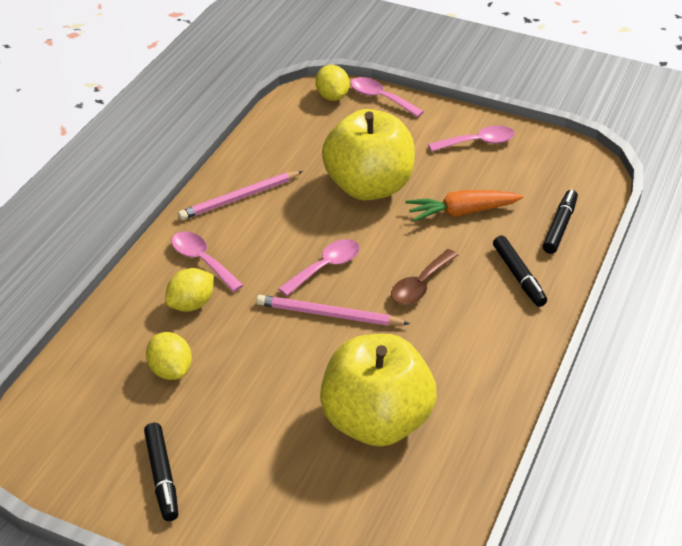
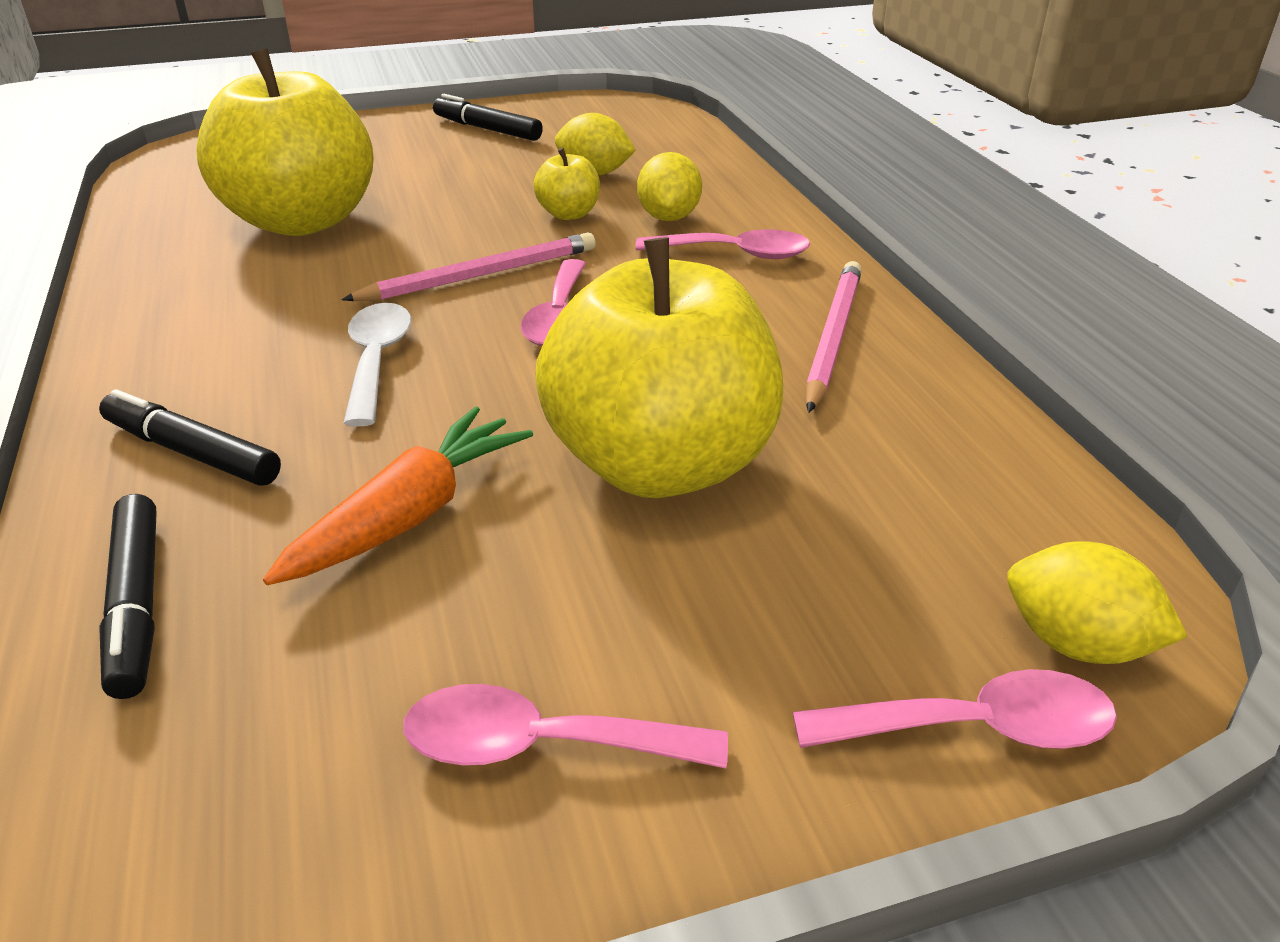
camera: 140 degrees right, 5 degrees down
(233, 338) = (569, 214): none -> yellow apple
(420, 285) = (377, 360): brown spoon -> white spoon
(478, 142) = (540, 745): pink spoon -> pink spoon turned 60 degrees clockwise

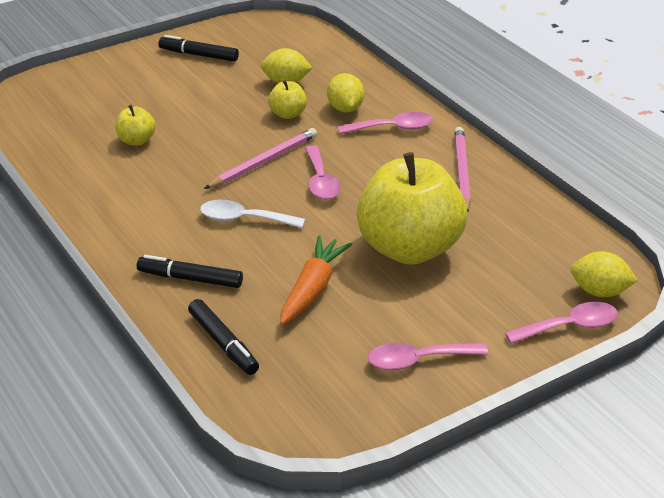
camera: 15 degrees left, 0 degrees up
(302, 221) = (136, 141): yellow apple -> yellow apple, size x0.42
(377, 360) = (244, 219): white spoon -> white spoon turned 60 degrees counterclockwise

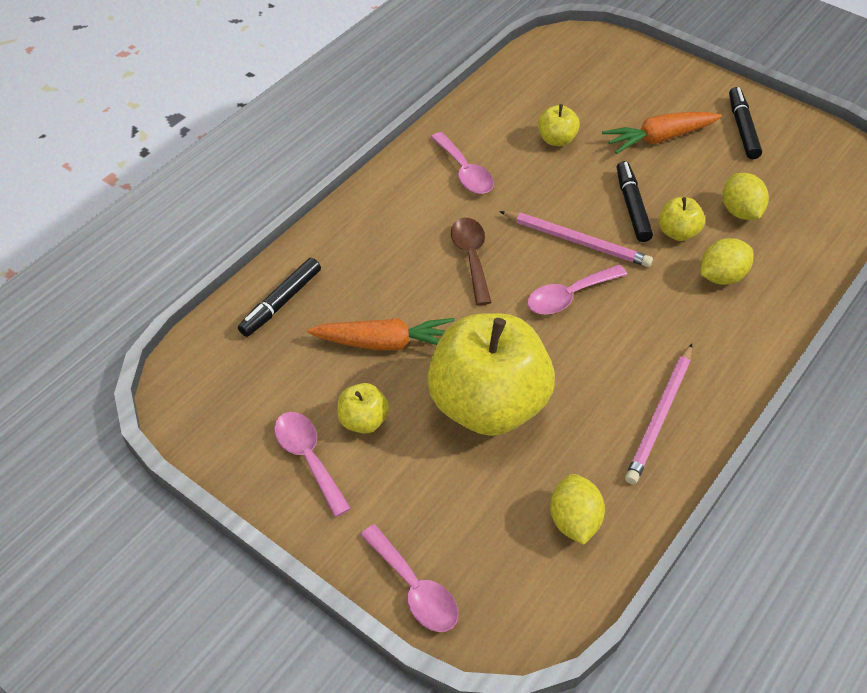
camera: 70 degrees right, 15 degrees up
(178, 93) = (659, 138): none -> orange carrot
(190, 279) = (362, 250): black marker -> black marker (632, 206)
(244, 219) = (471, 257): white spoon -> brown spoon
(392, 320) = (363, 420): none -> yellow apple
(393, 128) = (710, 329): pink spoon -> pink spoon (465, 172)
(461, 172) = (660, 416): pink pencil -> pink pencil turned 135 degrees clockwise
(600, 292) = (492, 609): yellow lemon -> yellow lemon (574, 520)

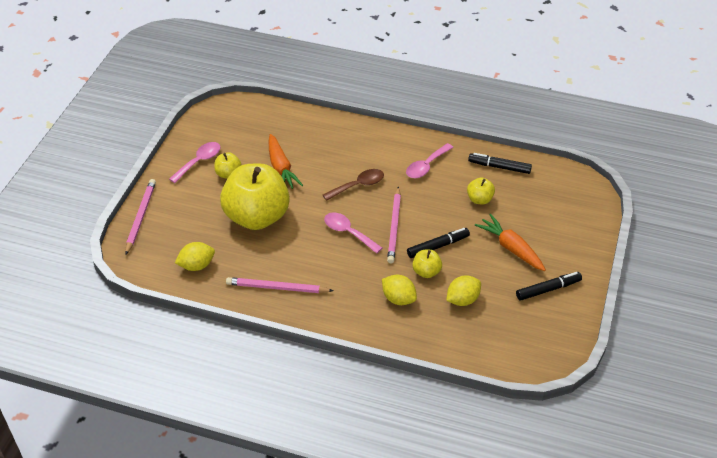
camera: 70 degrees right, 5 degrees down
(281, 302) = (291, 123): black marker -> black marker (499, 167)
(415, 588) = (140, 217): pink spoon -> pink pencil

